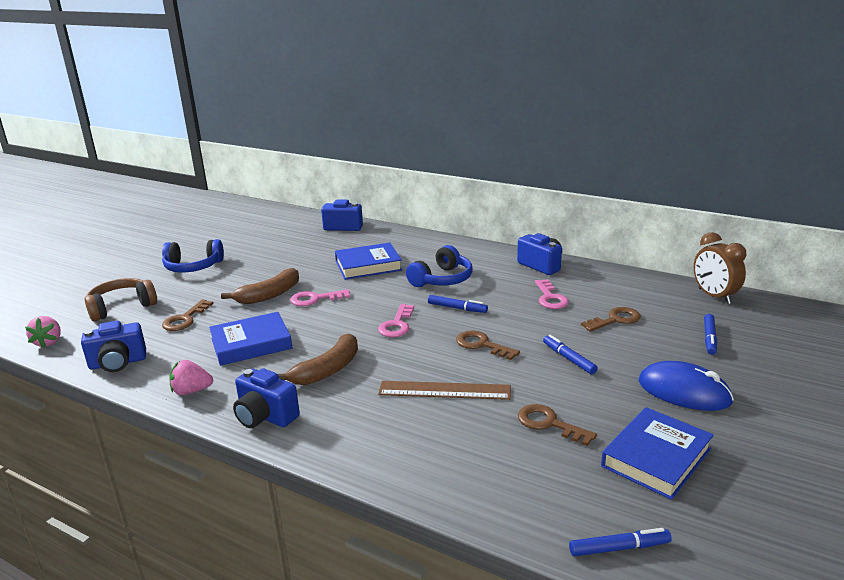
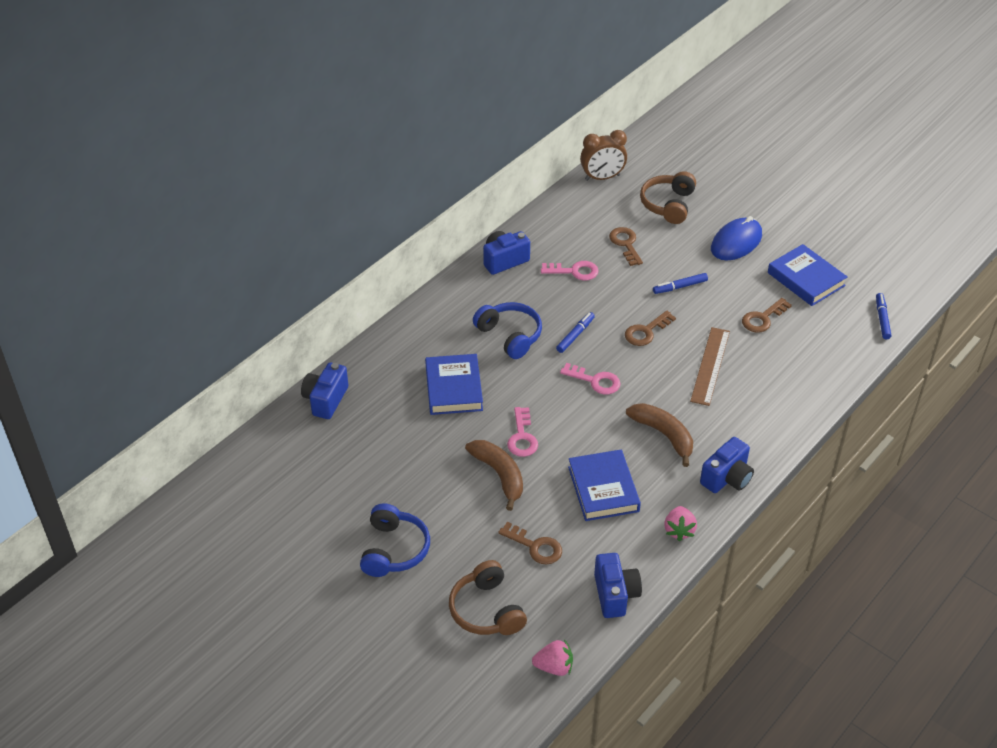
camera: 80 degrees left, 20 degrees up
(709, 338) = (668, 204): blue marker -> brown headphones

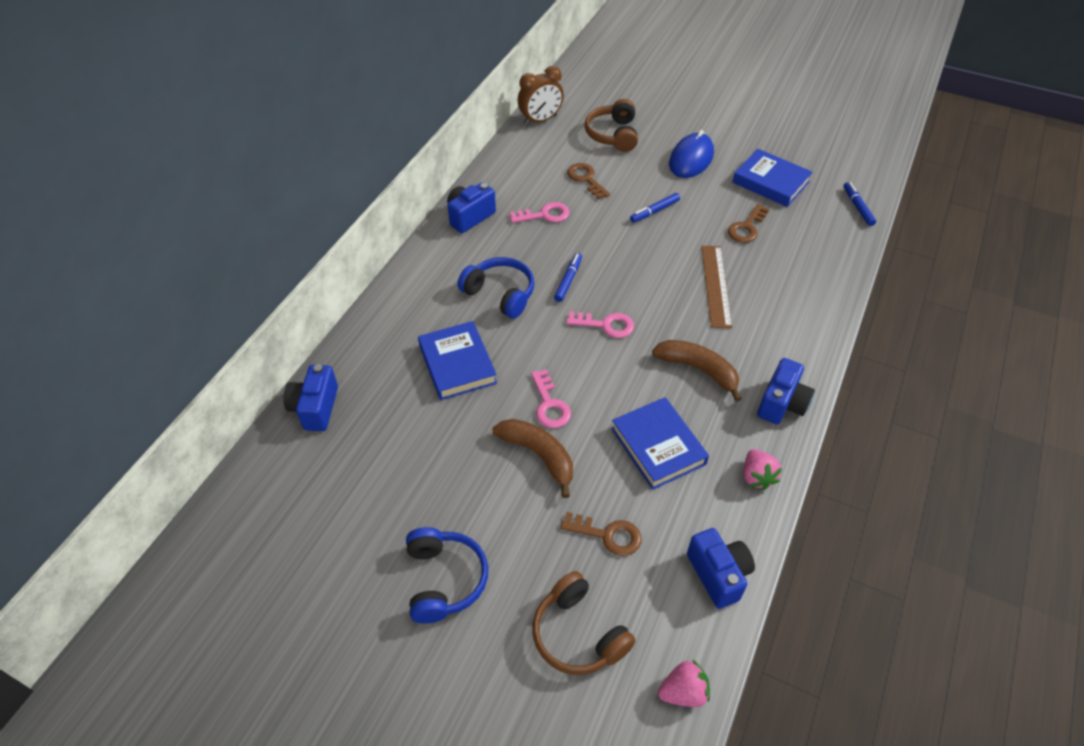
camera: 15 degrees left, 5 degrees up
(646, 332) = (638, 263): brown key -> none

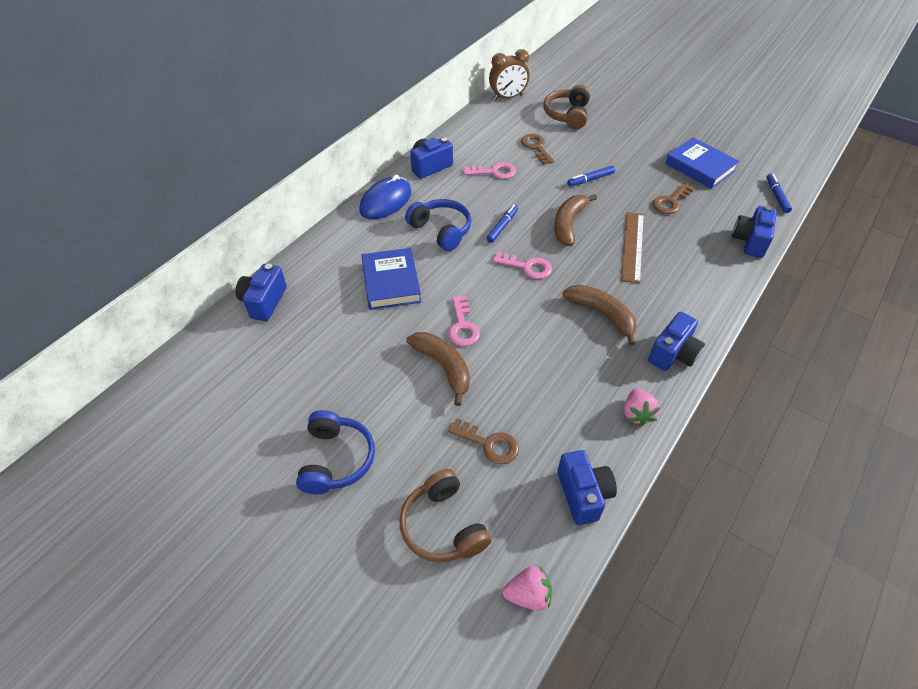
camera: 10 degrees right, 0 degrees up
(641, 268) = (568, 224): none -> brown banana
(658, 446) = (551, 374): blue book -> none
(691, 159) = (632, 141): blue mouse -> blue mouse (386, 201)
(839, 263) = (750, 241): none -> blue camera

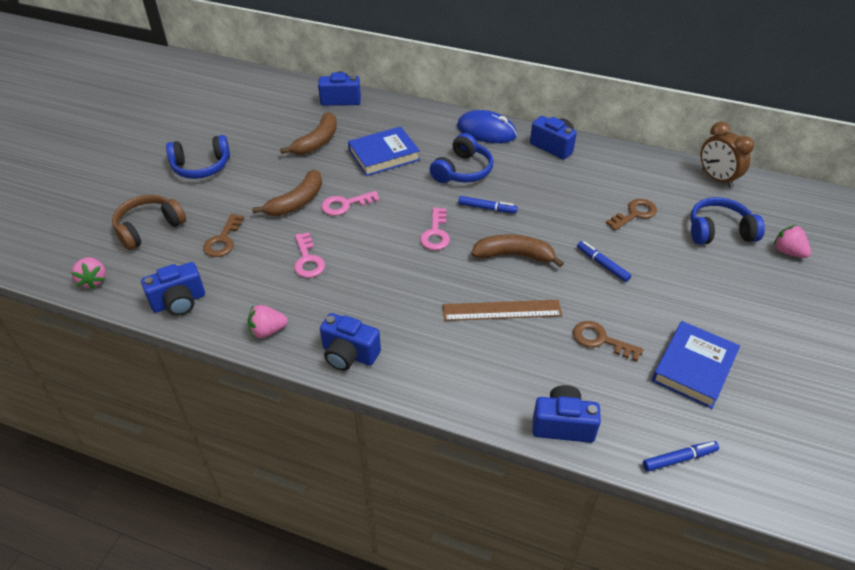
camera: 75 degrees right, 5 degrees down
(494, 172) = (571, 189): pink key -> pink key (308, 260)
(567, 115) = (719, 231): brown headphones -> blue headphones
(596, 94) = (788, 252): none -> pink strawberry
(602, 314) = (388, 295): brown banana -> brown banana (317, 142)

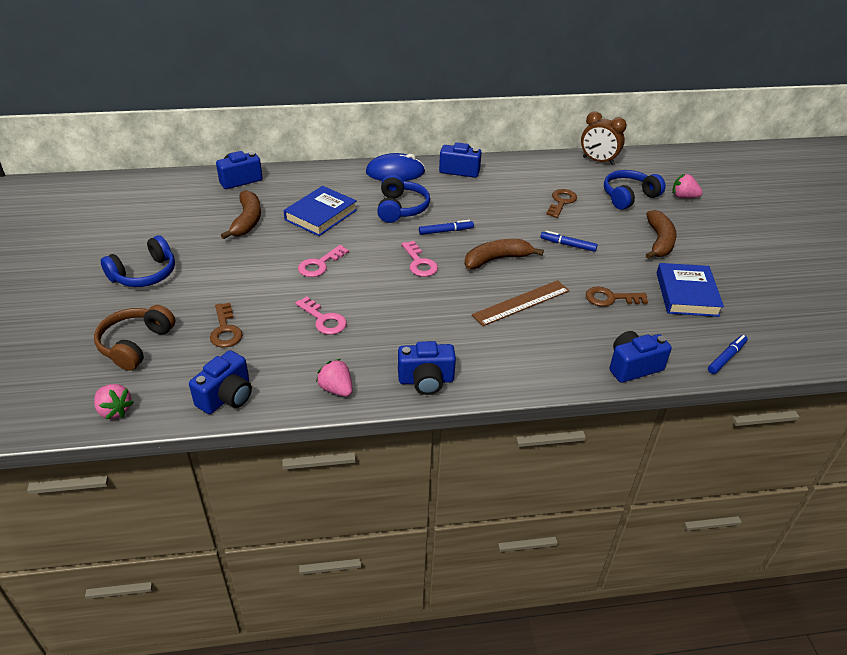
camera: 30 degrees left, 5 degrees down
(267, 331) = (336, 389): pink strawberry -> pink strawberry turned 90 degrees clockwise
(297, 202) = (271, 276): brown banana -> brown banana (659, 241)

